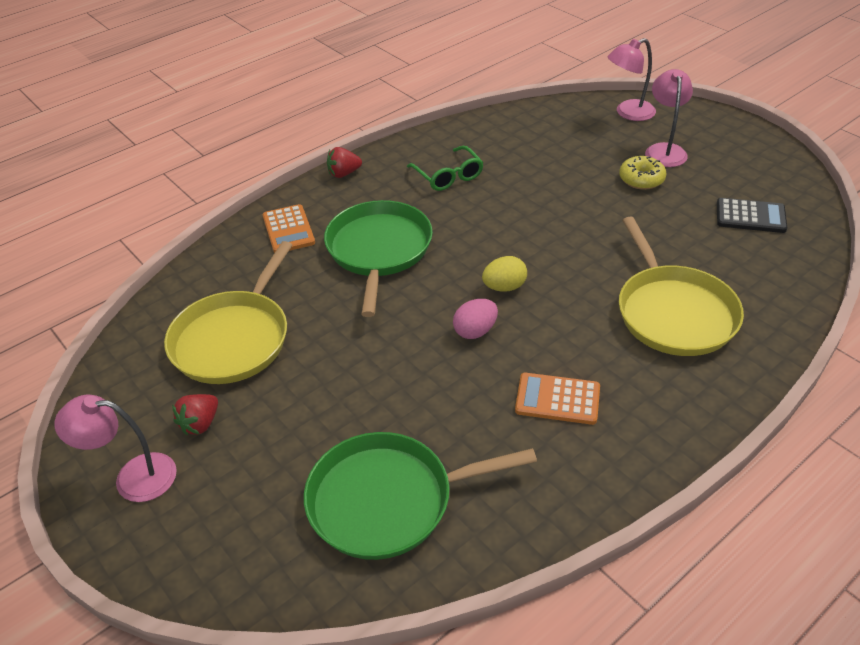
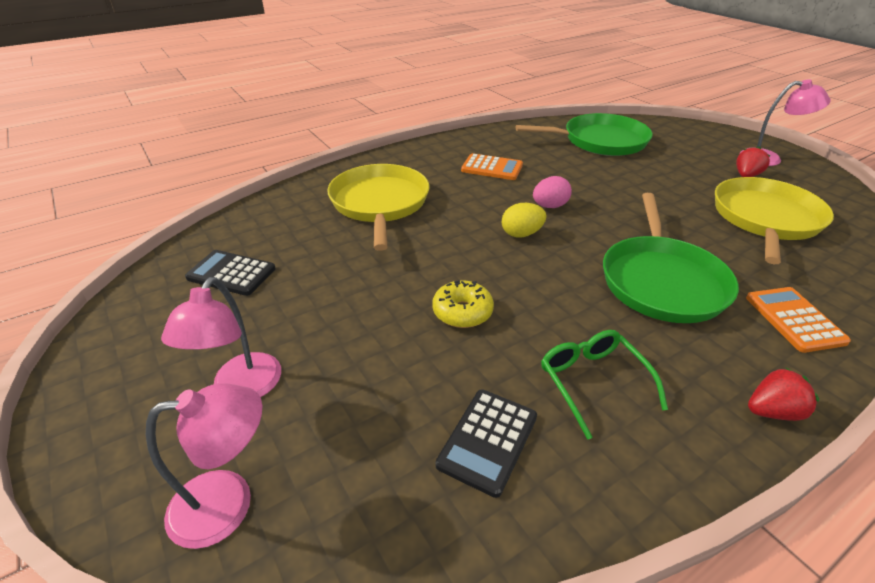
camera: 175 degrees left, 5 degrees down
(509, 145) = (488, 441): none -> black calculator
(641, 179) = (314, 338): yellow donut -> yellow donut (462, 312)

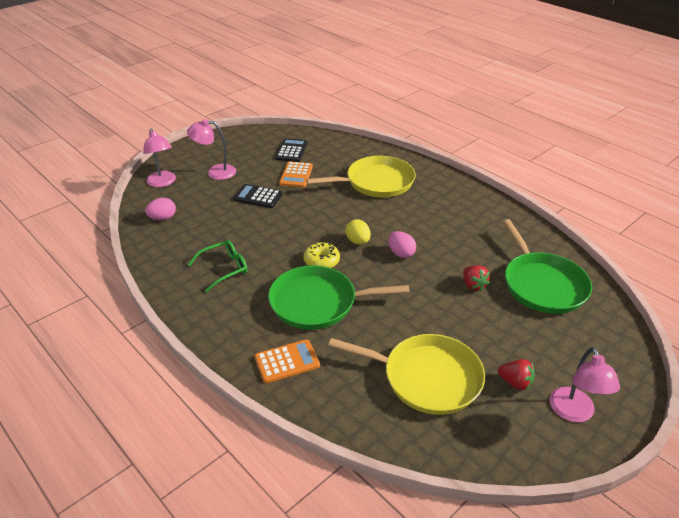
camera: 80 degrees right, 0 degrees up
(400, 497) = (162, 218): none -> pink egg
(462, 312) = (273, 224): yellow donut -> yellow donut (321, 261)
(488, 441) = (188, 237): black calculator -> black calculator (258, 197)
(492, 168) = (451, 223): orange calculator -> orange calculator (296, 175)
(772, 411) = (206, 332): red strawberry -> red strawberry (473, 285)

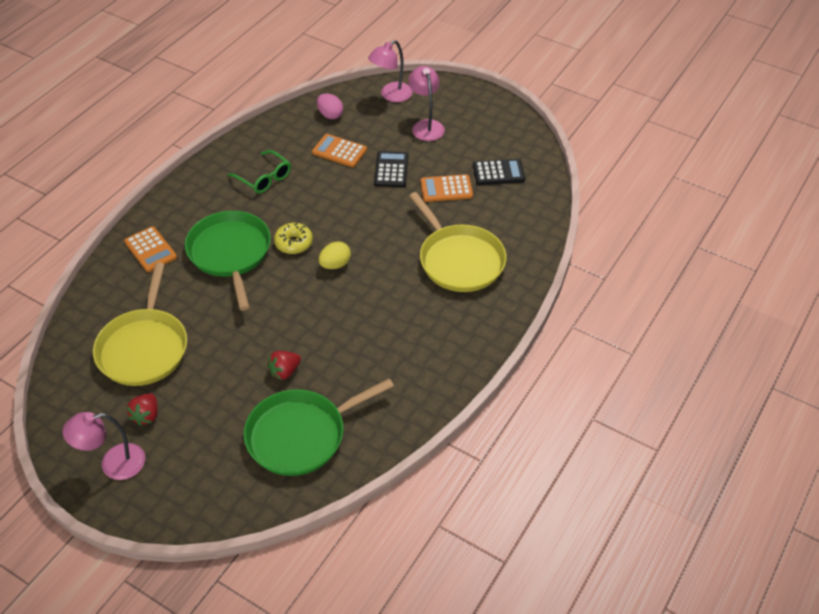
camera: 75 degrees right, 10 degrees up
(216, 220) = (339, 151): none -> orange calculator
(401, 253) = (324, 303): pink egg -> none

